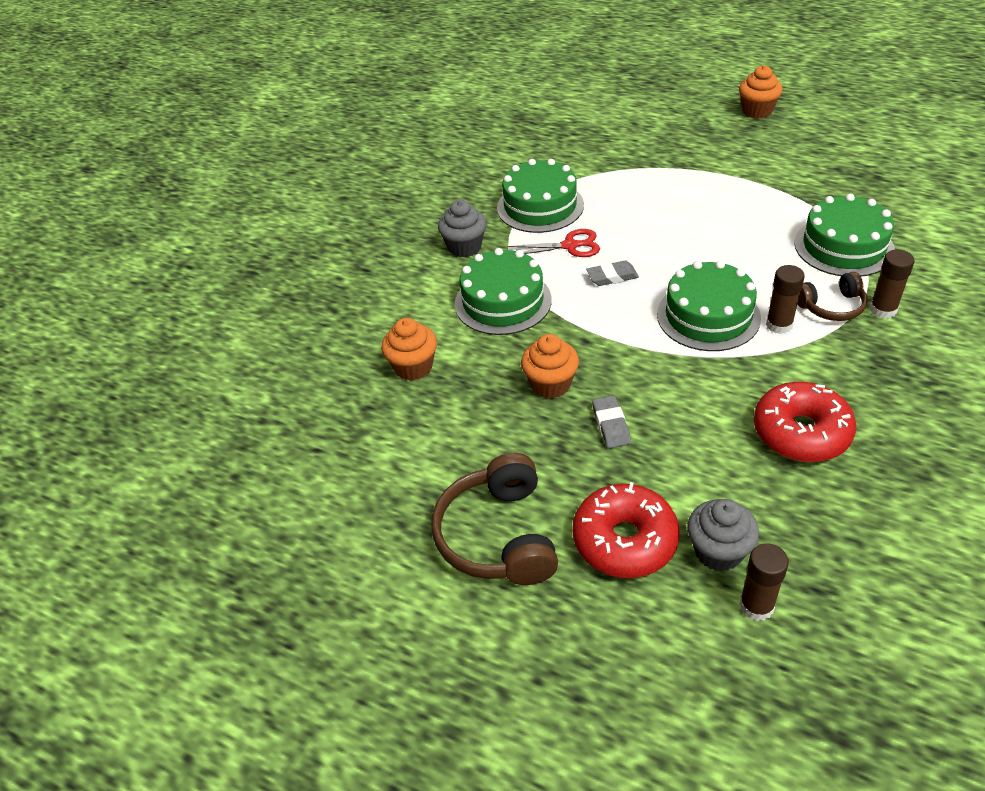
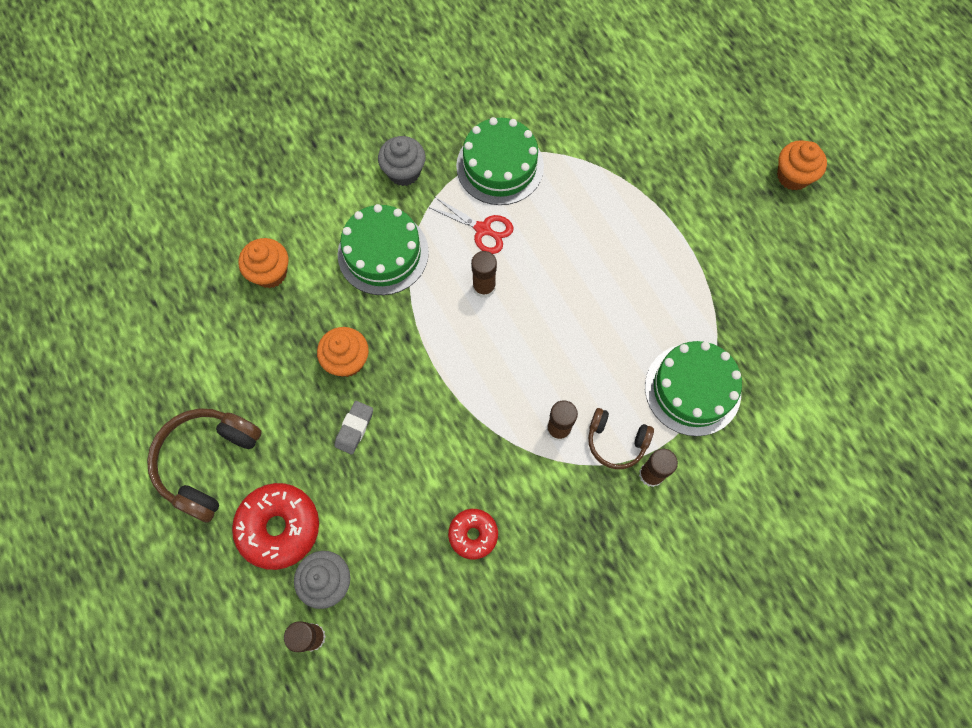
camera: 30 degrees right, 25 degrees up
(612, 277) = (484, 287): grey eraser -> brown glue stick
(708, 316) = (516, 380): green cake -> none
(801, 433) = (473, 534): red donut -> red donut, size x0.59

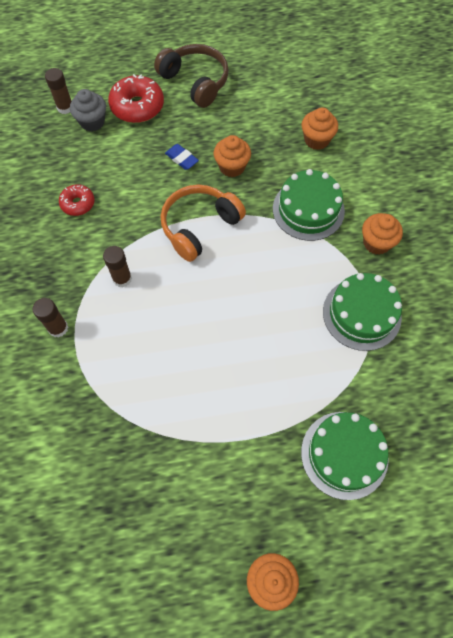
camera: 110 degrees right, 5 degrees down
(354, 428) = (181, 159): grey eraser -> blue eraser
(404, 172) = (376, 243): grey cupcake -> orange cupcake
(452, 367) = (199, 226): none -> orange headphones
(483, 229) = (305, 282): red scissors -> none
(484, 287) = (255, 267): brown glue stick -> none
(616, 441) = (94, 314): brown headphones -> none
(692, 389) = (106, 386): green cake -> green cake (344, 454)

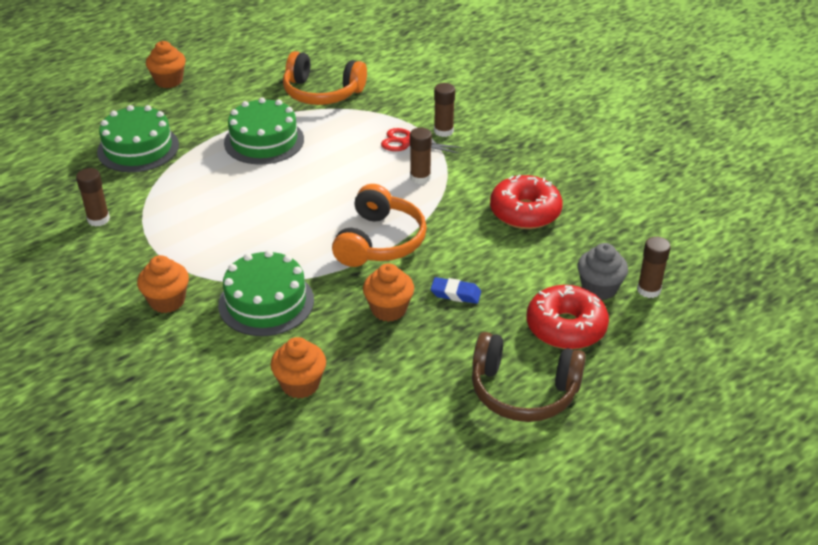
camera: 150 degrees right, 25 degrees down
(78, 203) = (525, 212): red donut -> red donut, size x1.70
(100, 329) = (407, 143): none -> red scissors
(122, 455) = (322, 92): none -> orange headphones
(361, 314) = (159, 236): green cake -> green cake (264, 141)
(407, 361) = (98, 219): none -> brown glue stick

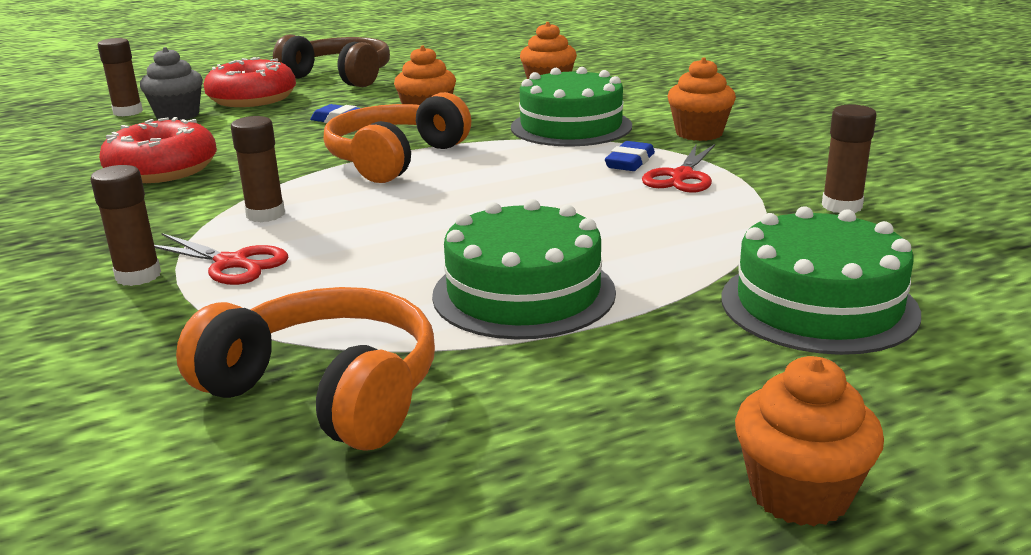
camera: 165 degrees left, 15 degrees down
(186, 240) = (681, 176): none -> red scissors
(219, 254) = (630, 162): none -> blue eraser

